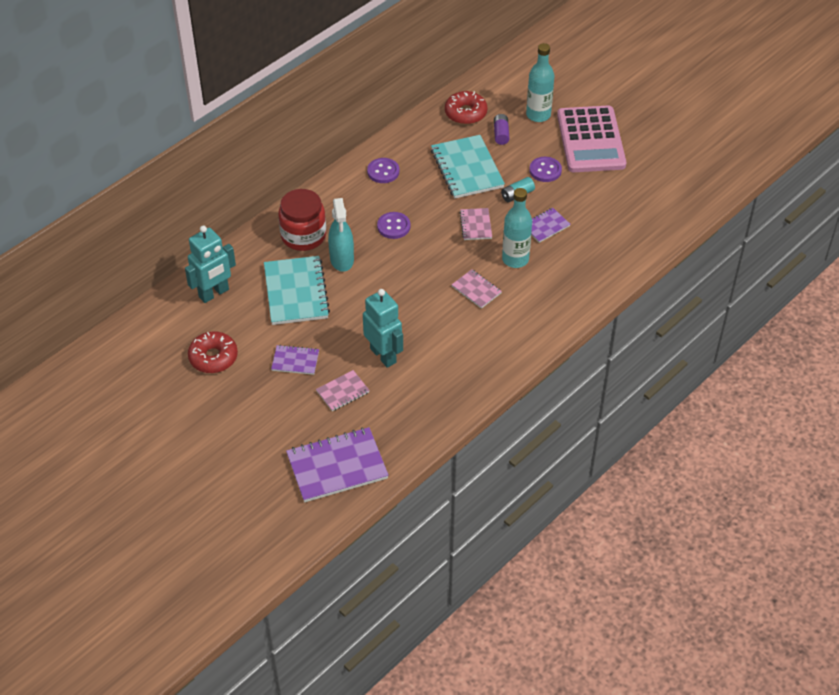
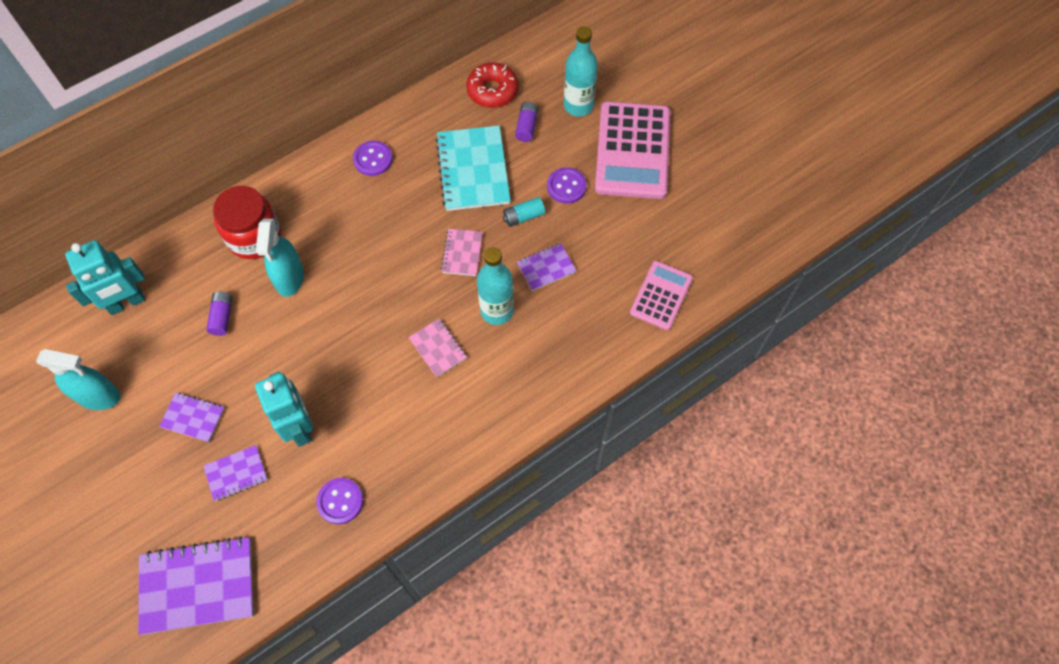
camera: 10 degrees right, 15 degrees up
(213, 357) = (98, 396): red donut -> turquoise spray bottle
(296, 292) = (222, 317): turquoise notebook -> purple battery
(342, 392) = (236, 473): pink notebook -> purple notebook
(393, 226) = (364, 240): purple button -> purple button (340, 501)
(641, 232) = (661, 295): none -> pink calculator

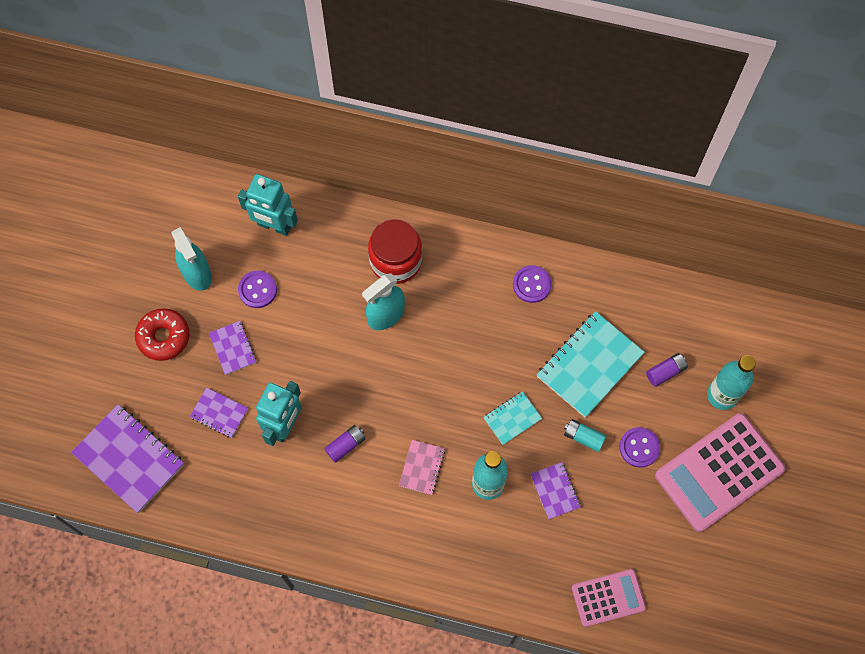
camera: 50 degrees right, 5 degrees up
(222, 317) = (318, 298): purple battery -> purple battery (346, 445)
(340, 501) = (257, 500): purple button -> purple button (257, 290)
(462, 253) = (512, 418): pink notebook -> turquoise notebook
(492, 91) = (674, 318): red donut -> red donut (163, 337)
(546, 268) = (555, 491): purple notebook -> purple notebook turned 45 degrees clockwise

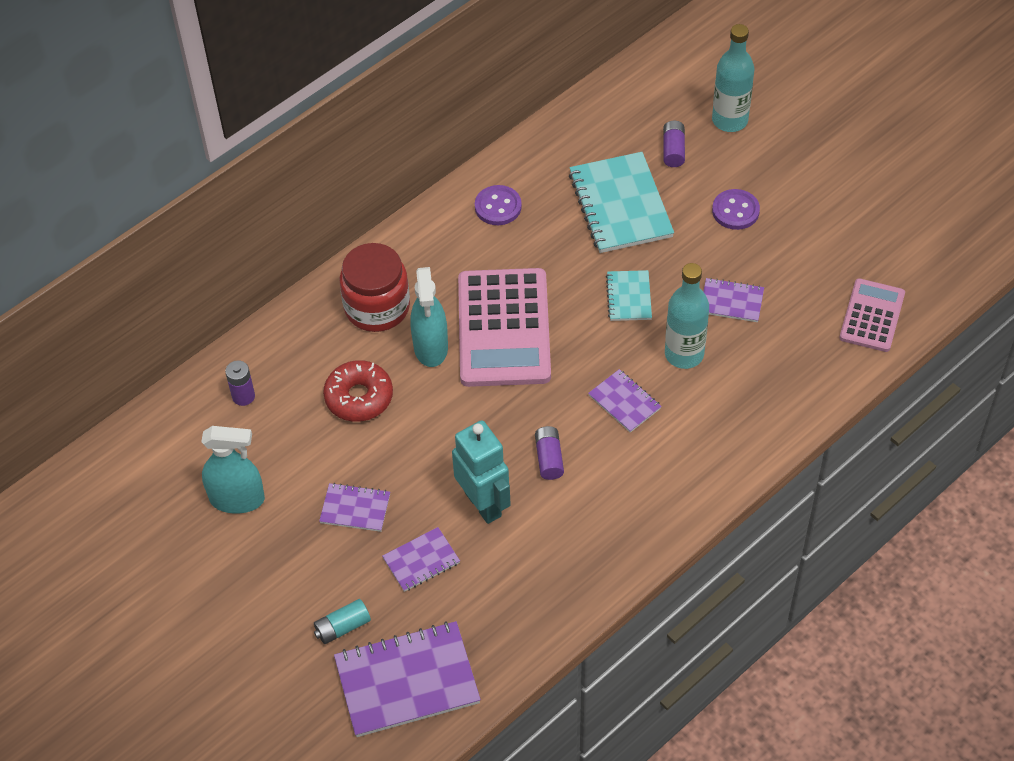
camera: 55 degrees left, 15 degrees down
(163, 337) = (287, 571): red donut -> red donut (359, 397)
(257, 290) = (305, 450): purple button -> none
(274, 226) = (243, 396): turquoise robot -> purple battery
(422, 467) = (624, 402): pink notebook -> purple notebook
(583, 437) = (692, 249): turquoise battery -> turquoise battery (342, 627)
(719, 472) = (805, 163): pink calculator -> pink calculator (504, 328)

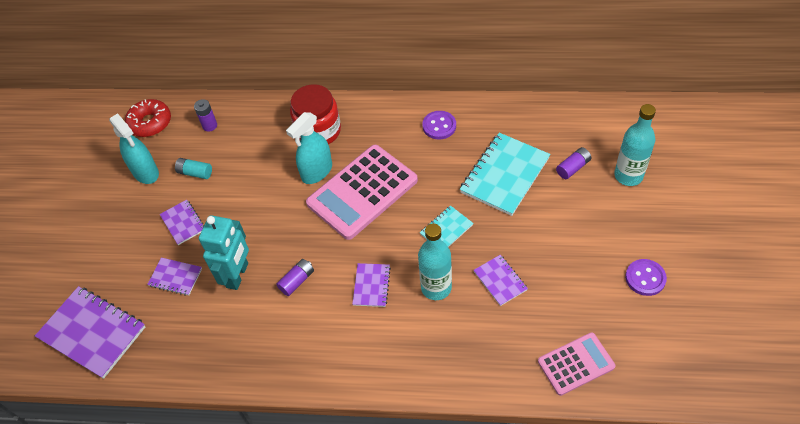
camera: 50 degrees right, 0 degrees up
(342, 627) = (104, 277): turquoise battery -> turquoise battery (195, 173)
(359, 397) = (254, 169): red donut -> red donut (150, 123)
(735, 211) = (567, 230): purple button -> purple button (645, 278)

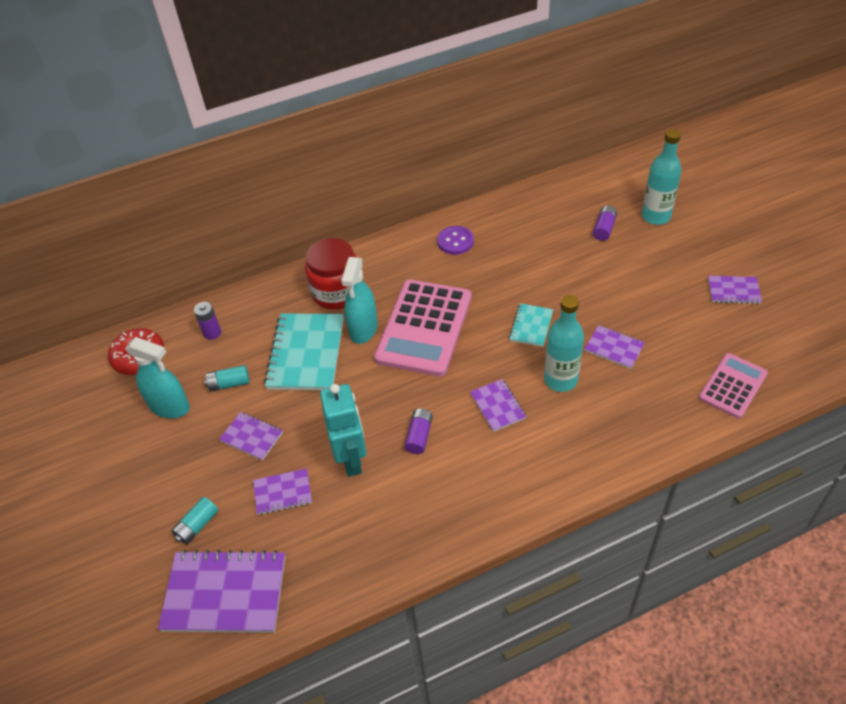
camera: 30 degrees left, 5 degrees down
(106, 273) = (197, 525): none -> turquoise battery
(505, 175) = (549, 259): turquoise notebook -> turquoise notebook (306, 353)
(645, 278) = (733, 291): purple button -> purple notebook

